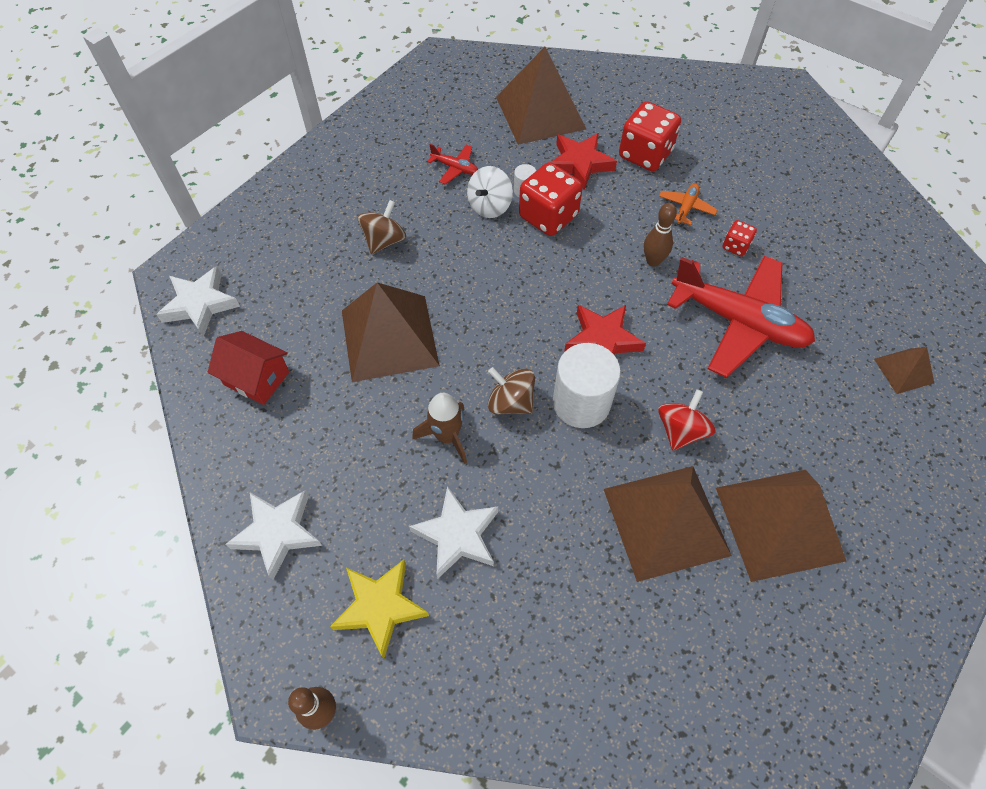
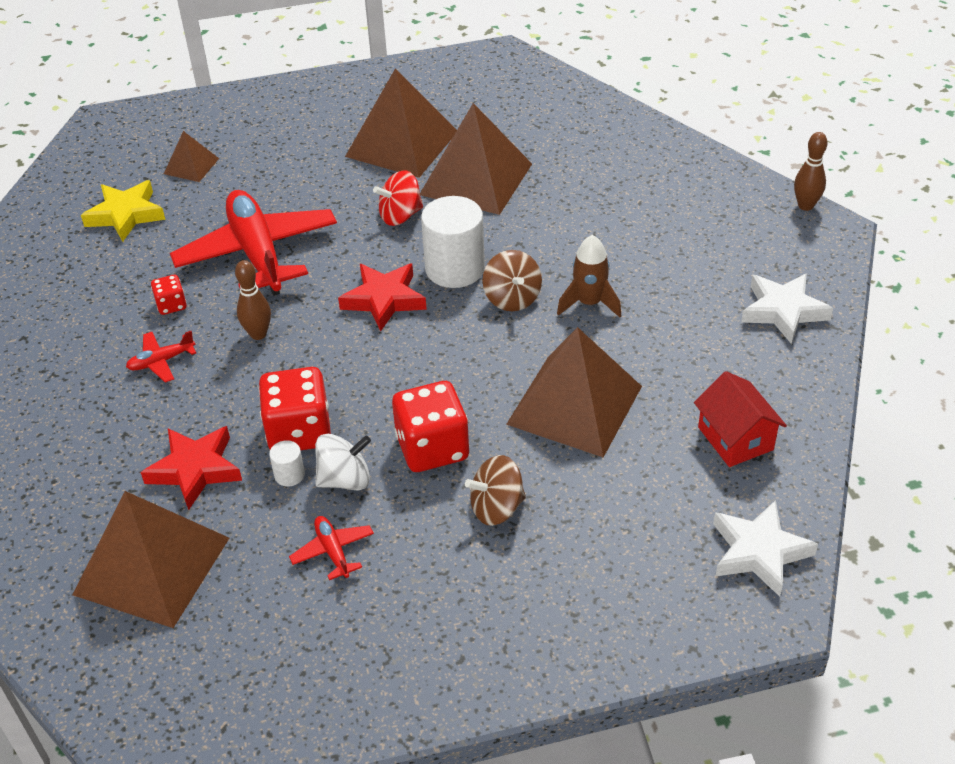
camera: 140 degrees left, 15 degrees down
(380, 607) = (728, 234): yellow star -> yellow star (126, 215)
(457, 535) = (636, 242): white star -> none
(645, 154) = (117, 438): red dice -> red dice (432, 448)
(686, 208) = (161, 361): orange plane -> red plane

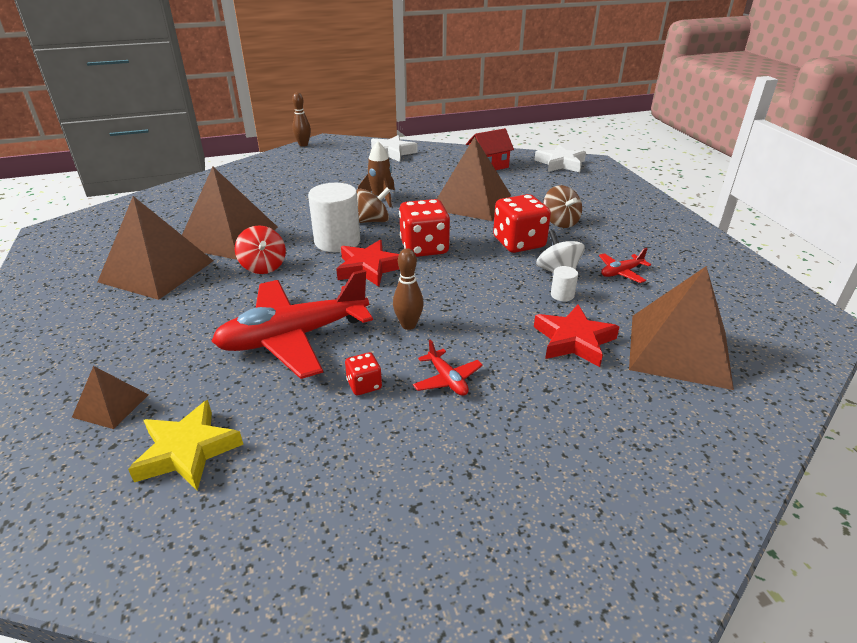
camera: 95 degrees left, 10 degrees down
(299, 432) = (518, 294): red dice -> red dice (424, 248)

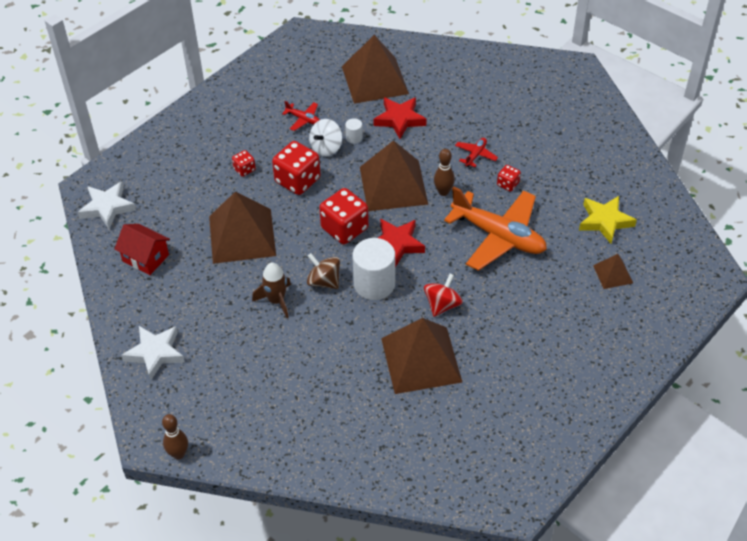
camera: 120 degrees left, 15 degrees up
(157, 271) = (499, 364): brown pyramid -> brown pyramid (393, 185)
(293, 337) = (498, 236): red plane -> orange plane
(560, 222) = (244, 169): brown spinning top -> red dice

